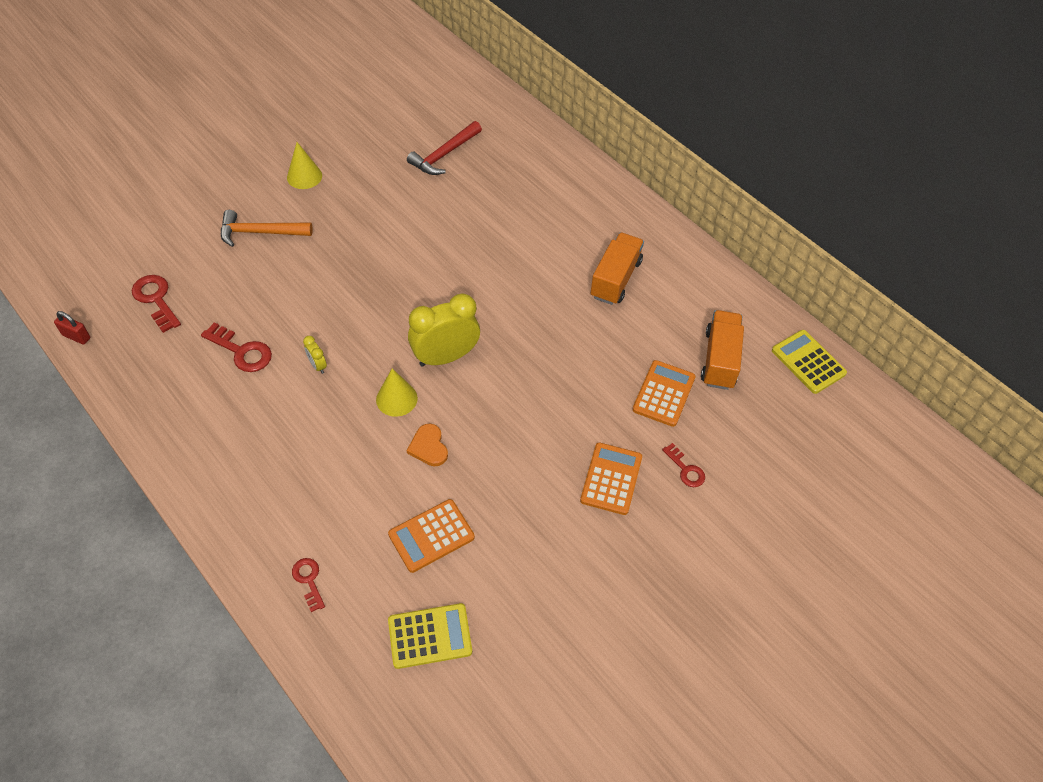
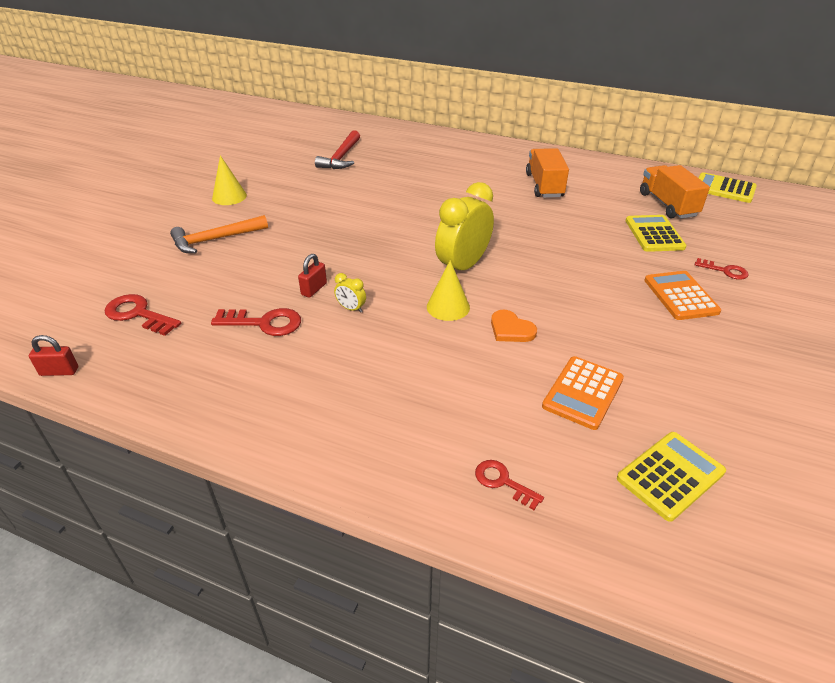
camera: 25 degrees left, 15 degrees down
(303, 329) = (314, 289): none -> red padlock
(663, 393) = (654, 234): orange calculator -> yellow calculator

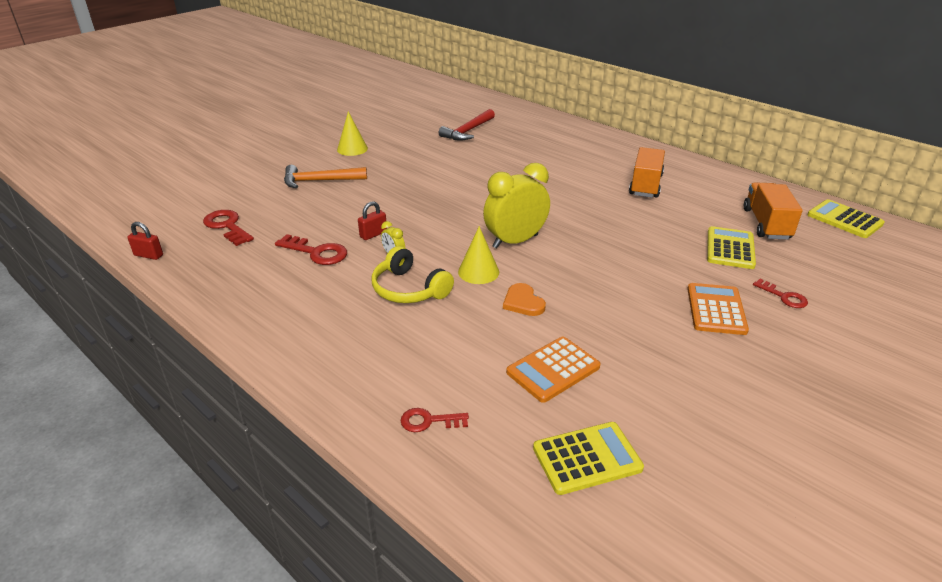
camera: 20 degrees right, 5 degrees down
(390, 342) = (409, 289): none -> yellow headphones
(503, 482) = (429, 421): red key -> red key turned 60 degrees counterclockwise

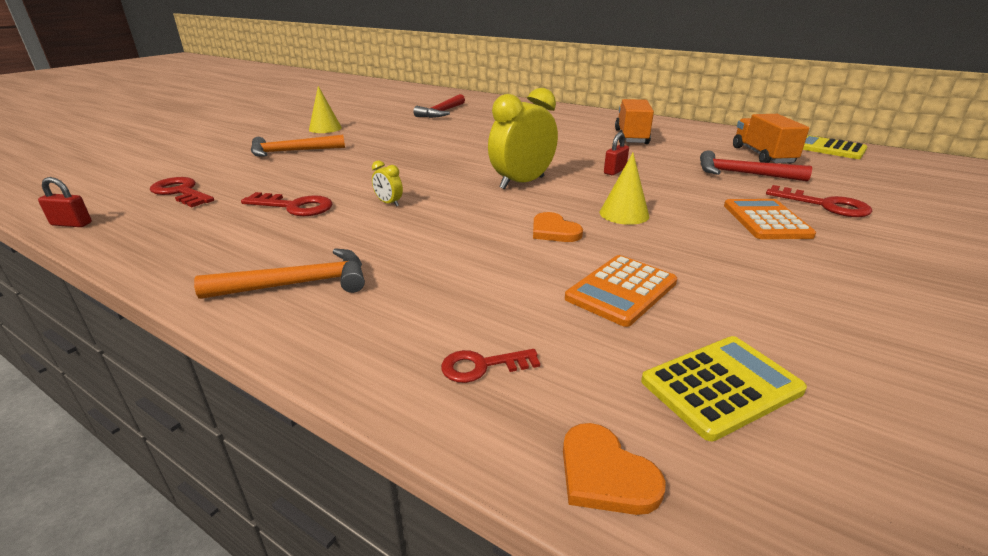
camera: 10 degrees left, 5 degrees down
(313, 335) = (298, 284): none -> orange hammer
(373, 234) = (360, 188): red padlock -> red padlock (615, 171)
(409, 289) = (415, 230): yellow headphones -> none
(478, 272) = (491, 209): yellow cone -> yellow cone (624, 214)
(482, 505) = (605, 474): none -> orange heart
(730, 248) = (743, 174): yellow calculator -> red hammer
(783, 296) = (824, 205): red key -> red key, size x1.59

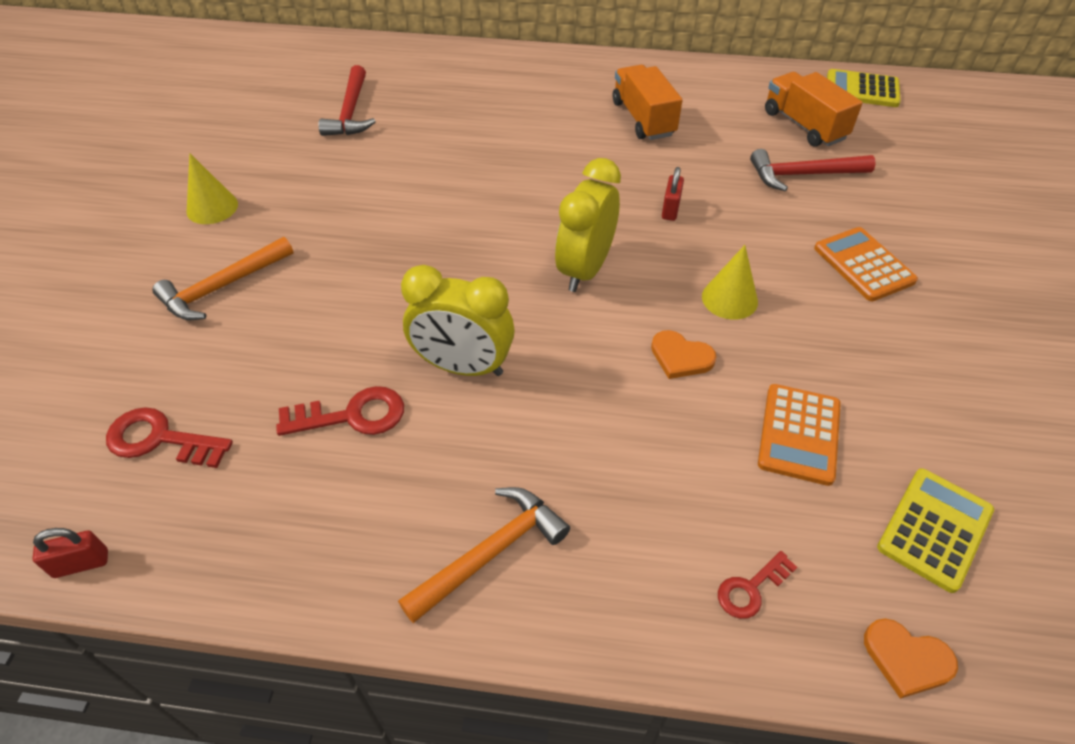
camera: 25 degrees left, 20 degrees up
(389, 203) = (463, 367): yellow clock -> yellow clock, size x2.32
(824, 205) = (901, 217): red key -> none

